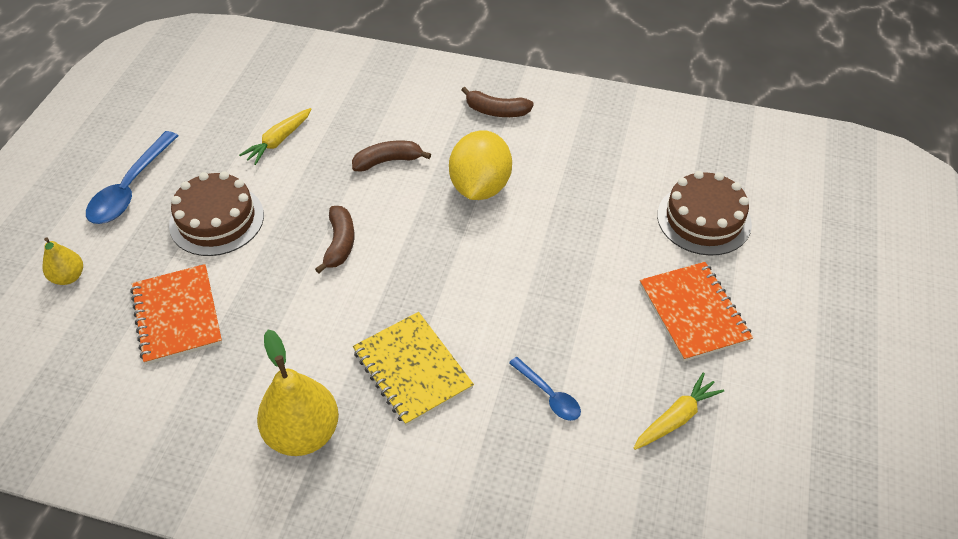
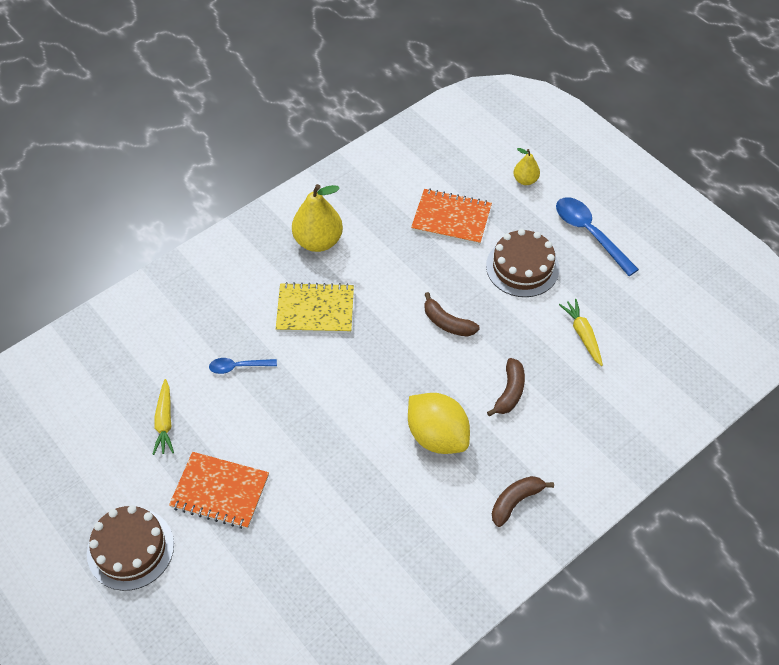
camera: 125 degrees right, 5 degrees up
(704, 219) = (286, 567): brown cake -> brown cake (130, 549)

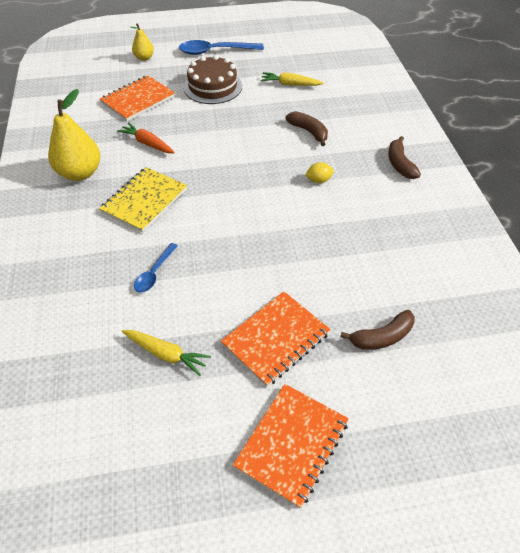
camera: 60 degrees left, 5 degrees down
(130, 549) = (292, 444): brown cake -> orange notebook
(392, 266) = (147, 143): none -> orange carrot
(437, 436) = (318, 180): yellow lemon -> yellow lemon, size x0.42
(447, 323) = (225, 137): brown banana -> brown banana (382, 337)

